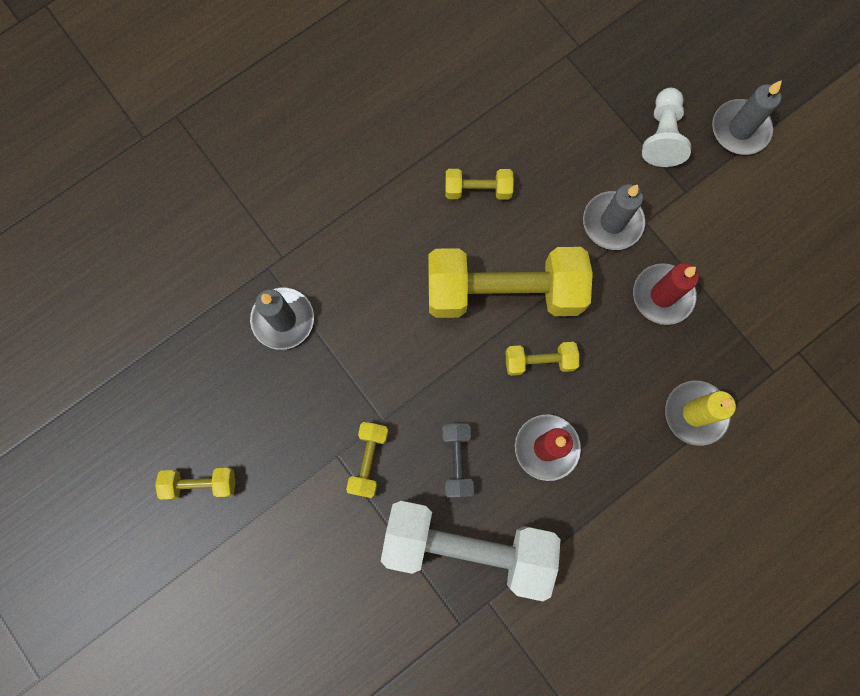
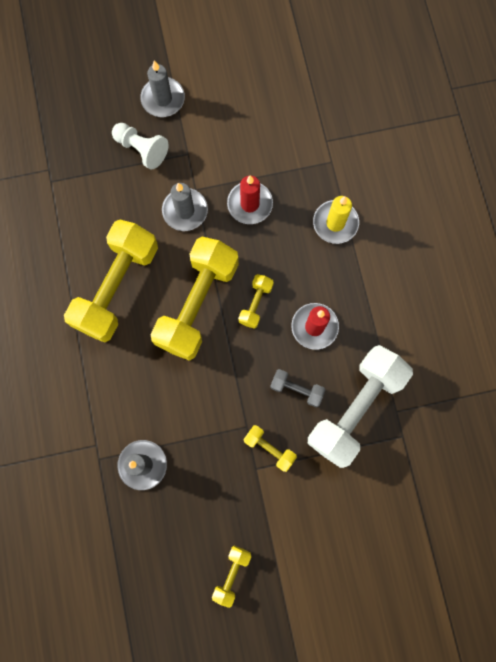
camera: 65 degrees left, 0 degrees up
(478, 190) = (117, 287): yellow dumbbell -> yellow dumbbell, size x2.24

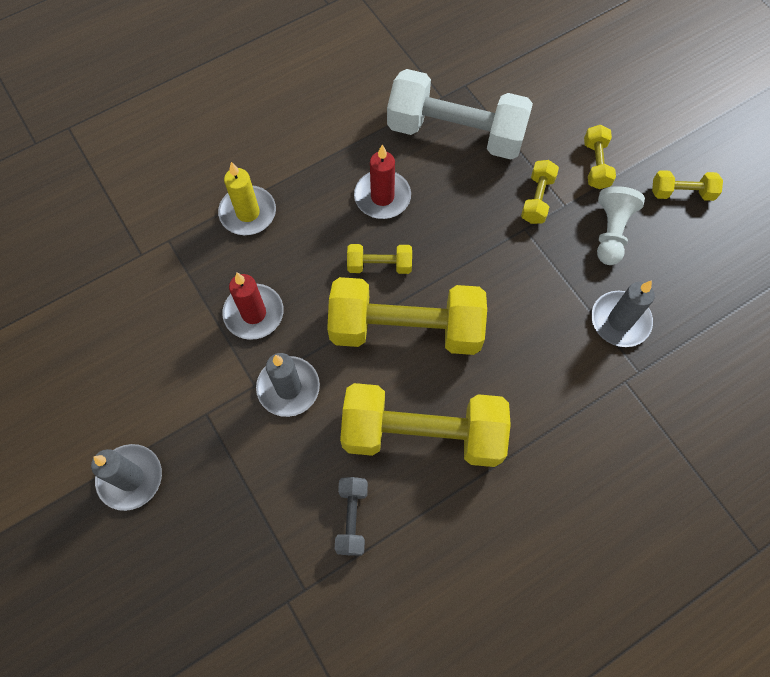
camera: 110 degrees left, 10 degrees down
(141, 149) = (216, 477): white pawn -> white pawn (611, 232)
(284, 513) = (596, 164): none -> yellow dumbbell
(296, 389) = (460, 193): grey dumbbell -> grey dumbbell (352, 518)

